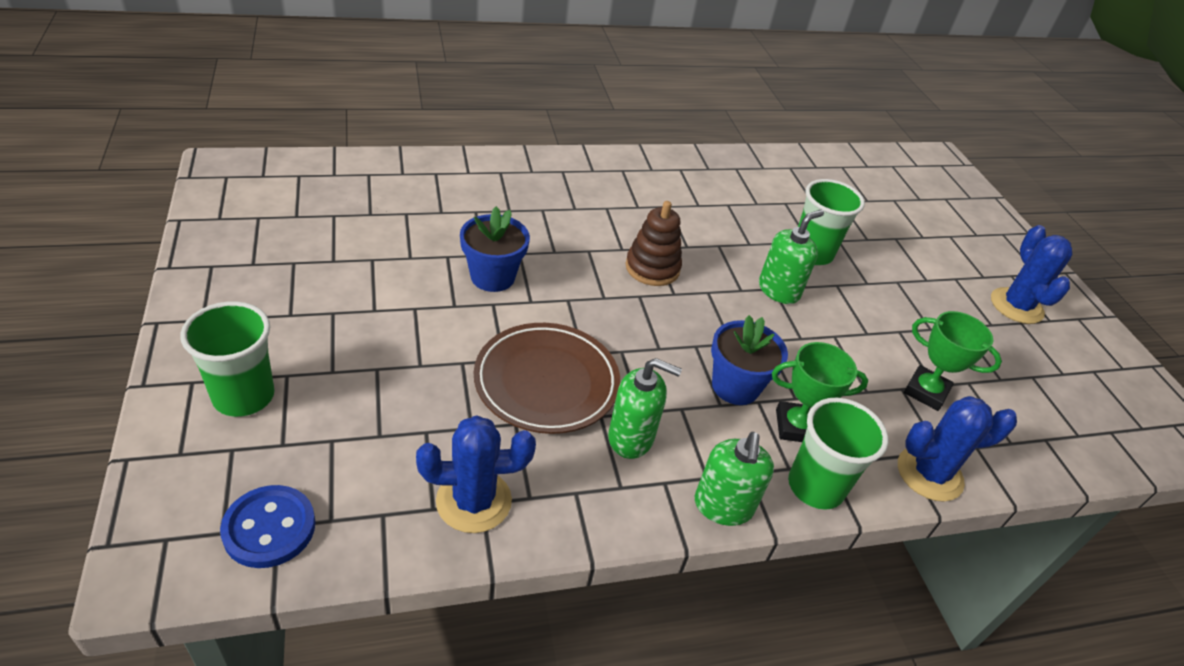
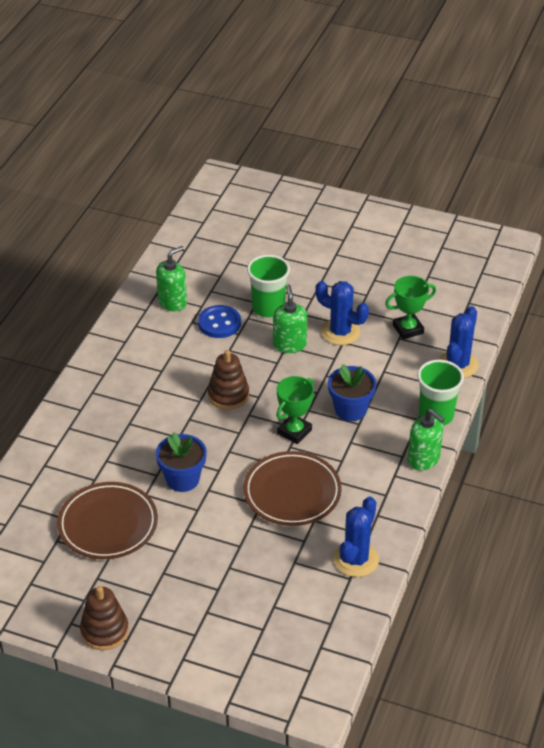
camera: 50 degrees left, 0 degrees up
(210, 296) = (104, 631): none -> brown stacking toy
(243, 396) = (212, 637): green cup -> none
(269, 528) = (320, 650): blue button -> blue button (219, 323)
(381, 243) = (108, 524): none -> brown plate
(631, 438) = (356, 474): green soap dispenser -> green soap dispenser (172, 302)
(796, 426) = (394, 400): green trophy -> green trophy (294, 431)
(1016, 306) = (376, 243): blue cactus -> blue cactus (340, 332)

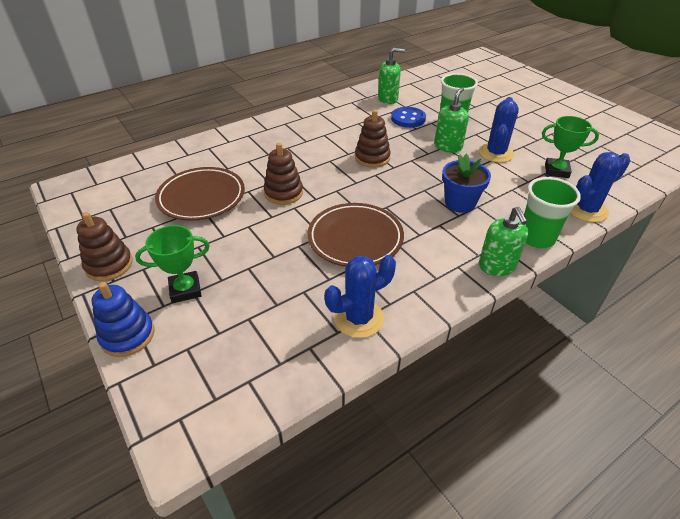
camera: 35 degrees right, 0 degrees up
(182, 479) = (283, 193): blue flower pot -> brown stacking toy
(195, 671) = (127, 335): none -> blue stacking toy
(294, 431) = (399, 198): green trophy -> green trophy (185, 290)
(340, 332) = (495, 153): blue cactus -> blue cactus turned 45 degrees clockwise

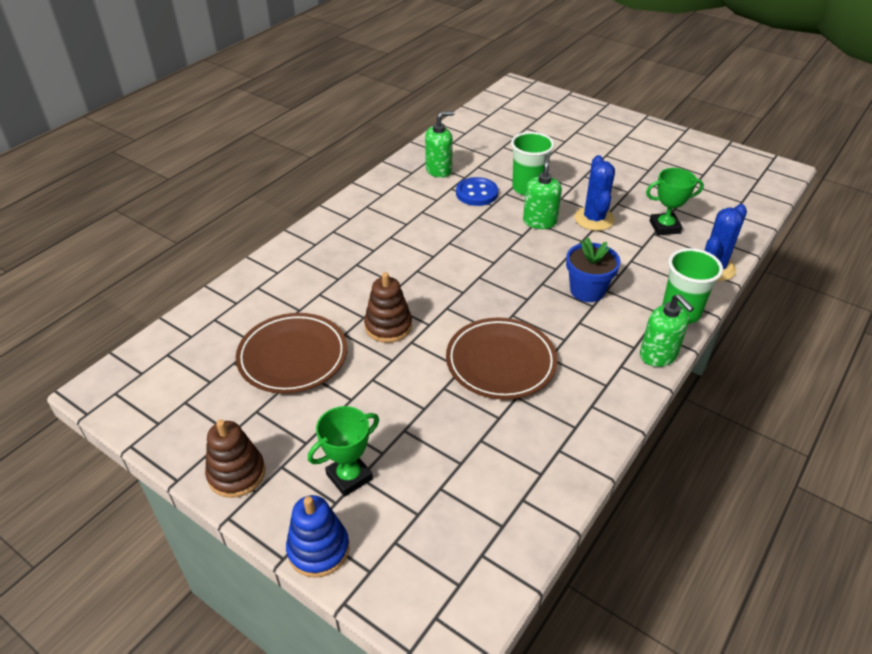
camera: 20 degrees left, 0 degrees up
(358, 318) = (554, 452): blue cactus -> none
(372, 158) = (464, 255): brown stacking toy -> none

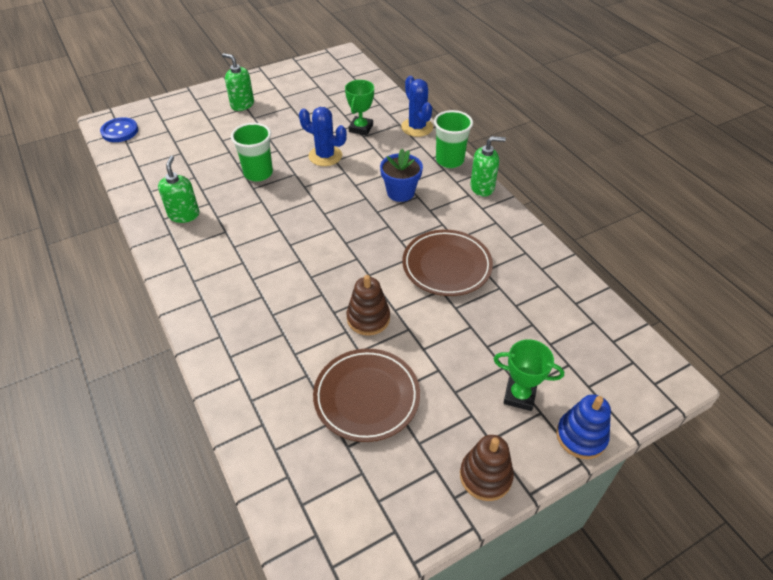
camera: 65 degrees left, 5 degrees up
(349, 477) = (519, 396): green trophy -> green trophy turned 60 degrees counterclockwise
(476, 193) = (239, 204): blue button -> blue button (120, 131)
(539, 221) = (305, 184): green soap dispenser -> green soap dispenser (242, 104)

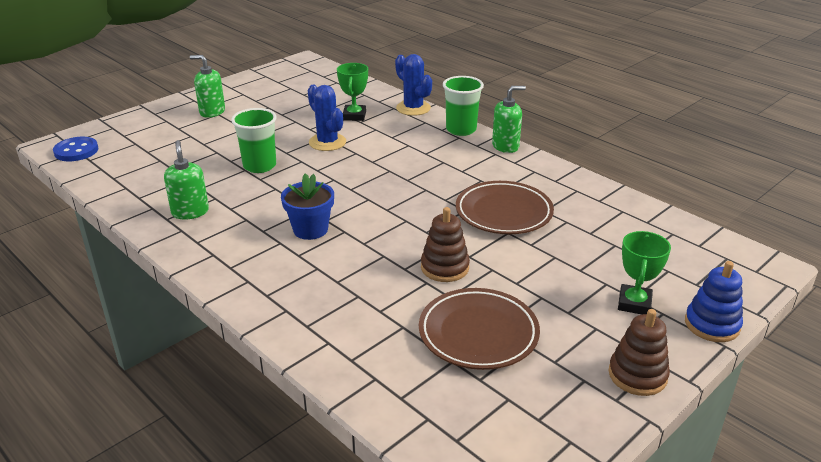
camera: 15 degrees left, 15 degrees down
(325, 156) = (327, 142): blue cactus -> blue cactus turned 45 degrees clockwise
(400, 192) = (424, 161): blue flower pot -> blue flower pot (310, 229)
(519, 396) = (634, 303): green trophy -> green trophy turned 75 degrees counterclockwise

